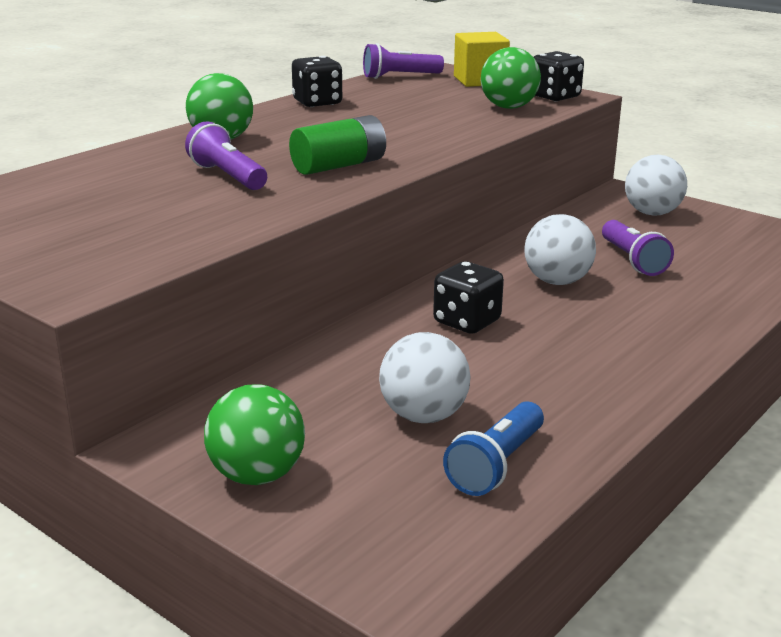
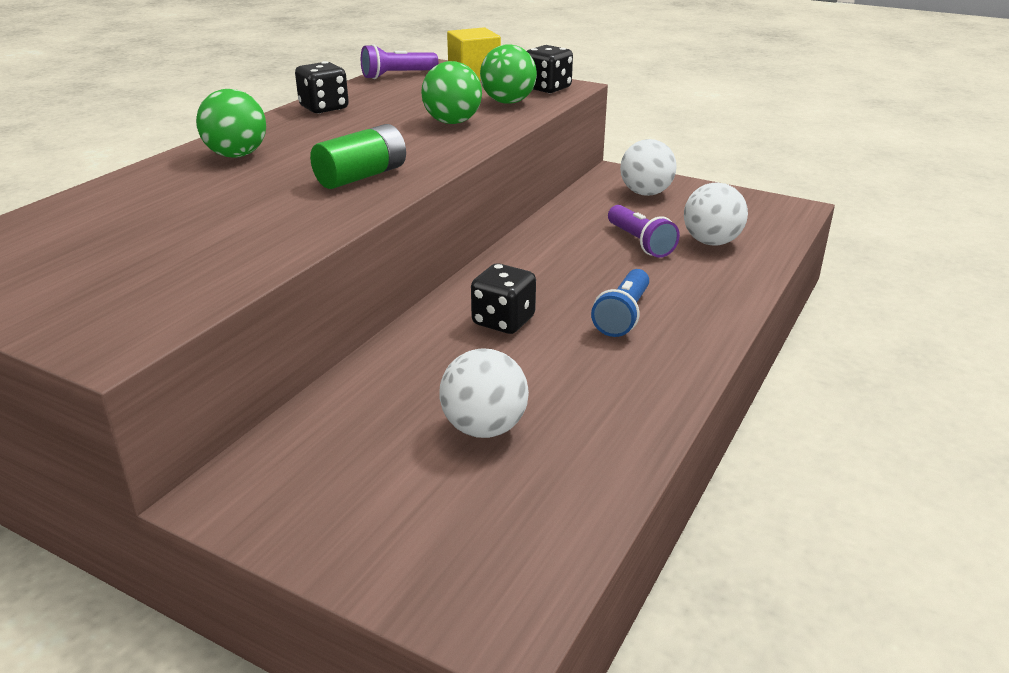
camera: 10 degrees left, 5 degrees up
(227, 176) = (251, 196): purple flashlight -> none
(257, 475) = (333, 516): green ball -> green ball (452, 122)
(496, 465) = (565, 474): blue flashlight -> blue flashlight (623, 316)
(557, 281) = (577, 270): white ball -> white ball (711, 242)

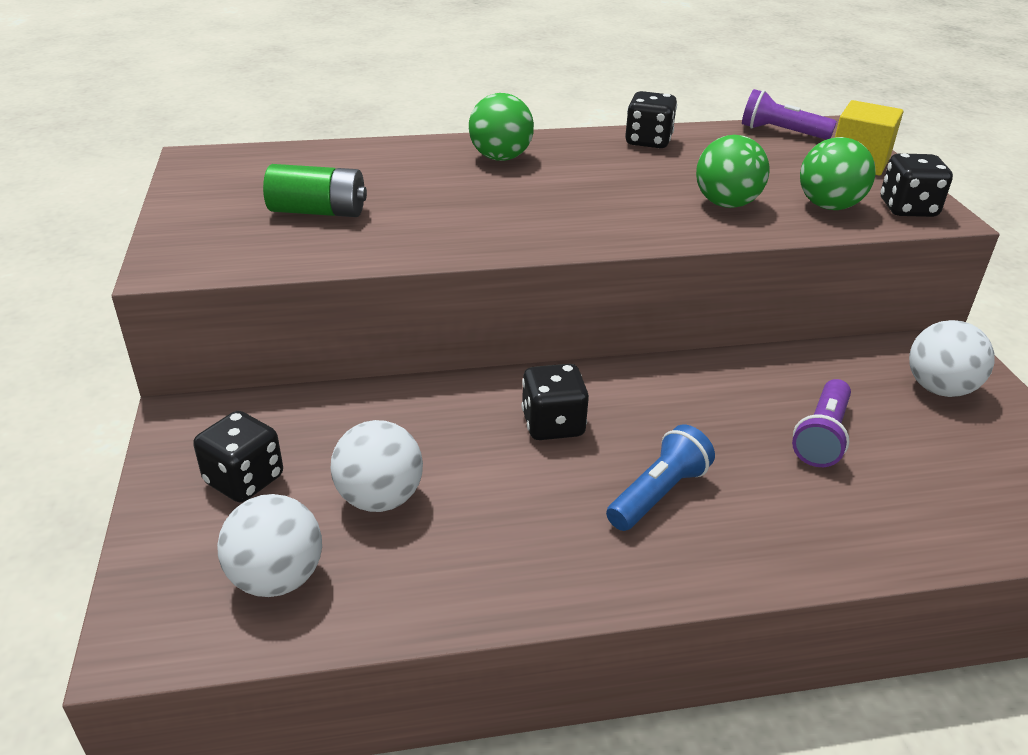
camera: 50 degrees right, 5 degrees up
(361, 176) = (543, 221): green battery -> green battery (318, 212)
(366, 490) = (244, 480): none -> black dice
(623, 316) = (658, 493): blue flashlight -> blue flashlight turned 150 degrees clockwise
(711, 242) = (908, 487): white ball -> white ball (277, 578)

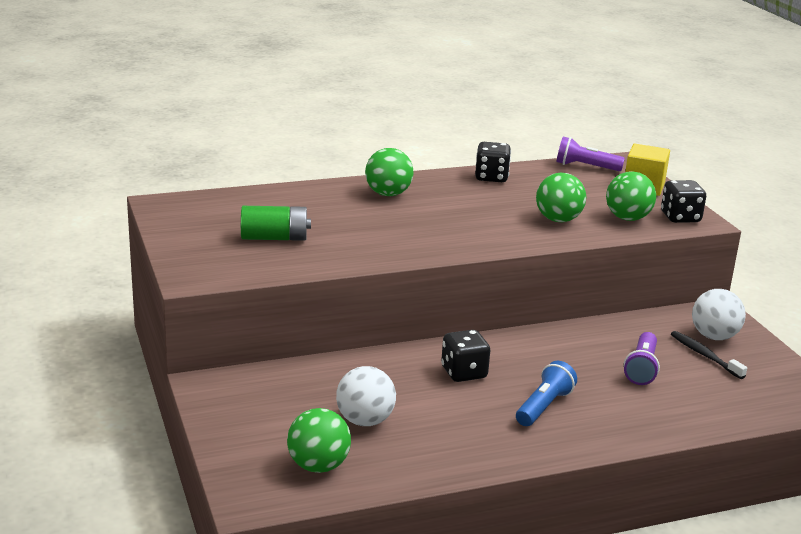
camera: 10 degrees left, 10 degrees down
(244, 480) = (269, 417): black dice -> none
(277, 578) = (318, 466): white ball -> green ball
(922, 420) = (704, 355): none -> black toothbrush

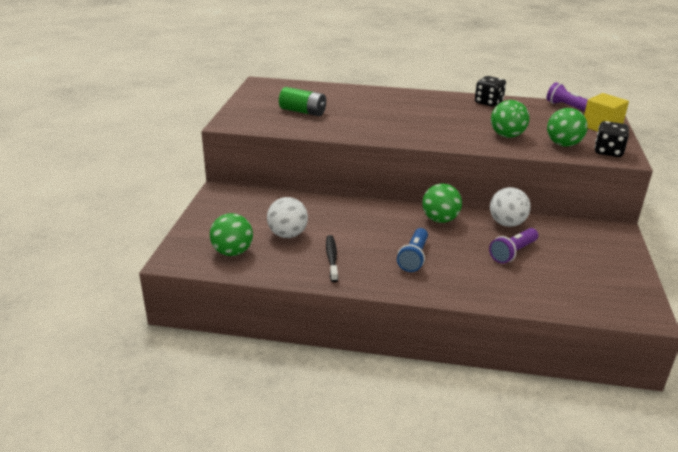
camera: 30 degrees right, 5 degrees up
(388, 194) = (404, 100): green ball -> green ball (440, 220)
(464, 373) = (381, 223): black dice -> none
(544, 406) = (414, 258): blue flashlight -> blue flashlight turned 135 degrees clockwise
(704, 355) = (573, 257): black toothbrush -> black toothbrush (332, 258)
(714, 336) = (595, 246): white ball -> white ball (507, 223)

